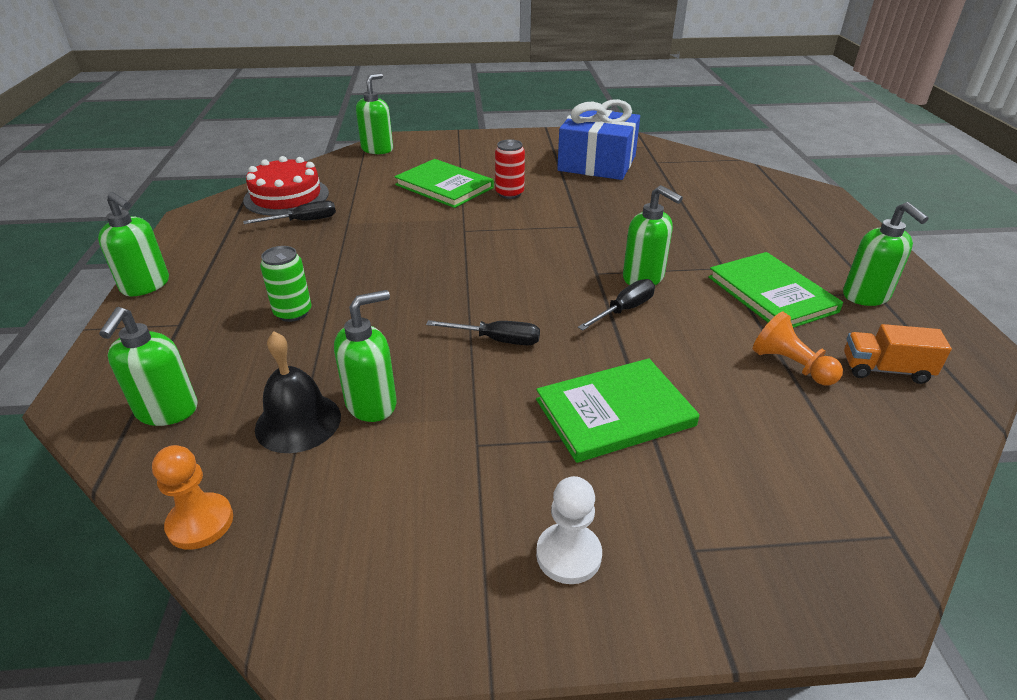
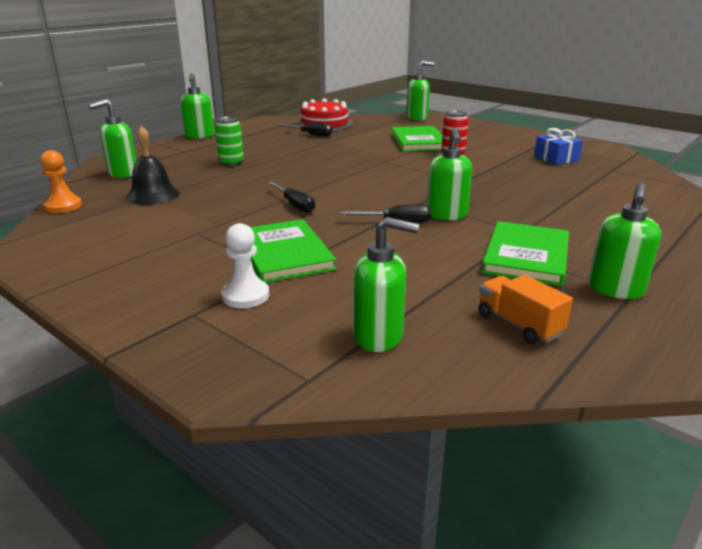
camera: 45 degrees right, 10 degrees down
(372, 404) = (190, 202): green soap dispenser -> green soap dispenser (379, 336)
(568, 555) = (142, 283): white pawn -> white pawn (245, 296)
(597, 163) = (556, 158): blue gift -> blue gift, size x0.53
(614, 412) = (284, 254): green book -> green book turned 45 degrees clockwise
(791, 365) = (445, 288): orange pawn -> none

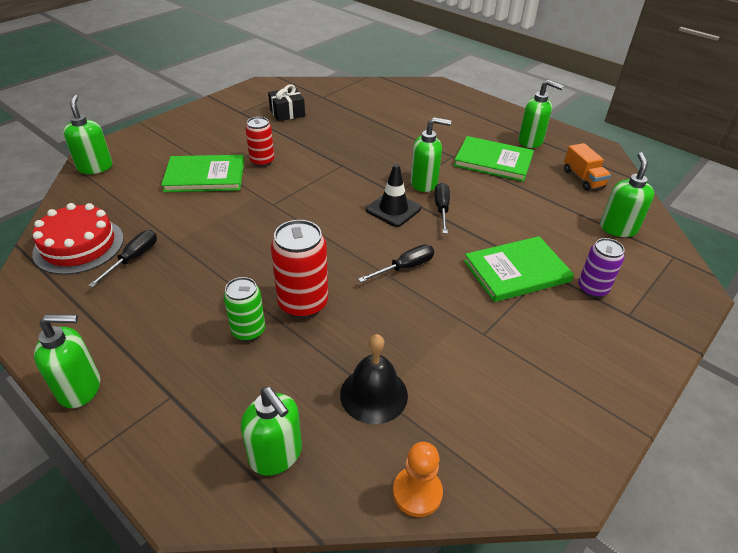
camera: 90 degrees left, 15 degrees up
(245, 296) = (592, 289): white pawn -> purple can
(255, 174) = (303, 303): none -> red can
(389, 201) = (393, 209): none -> black traffic cone
(519, 325) = (583, 178): orange truck -> orange truck turned 75 degrees counterclockwise
(556, 158) = (287, 112): blue gift -> black gift

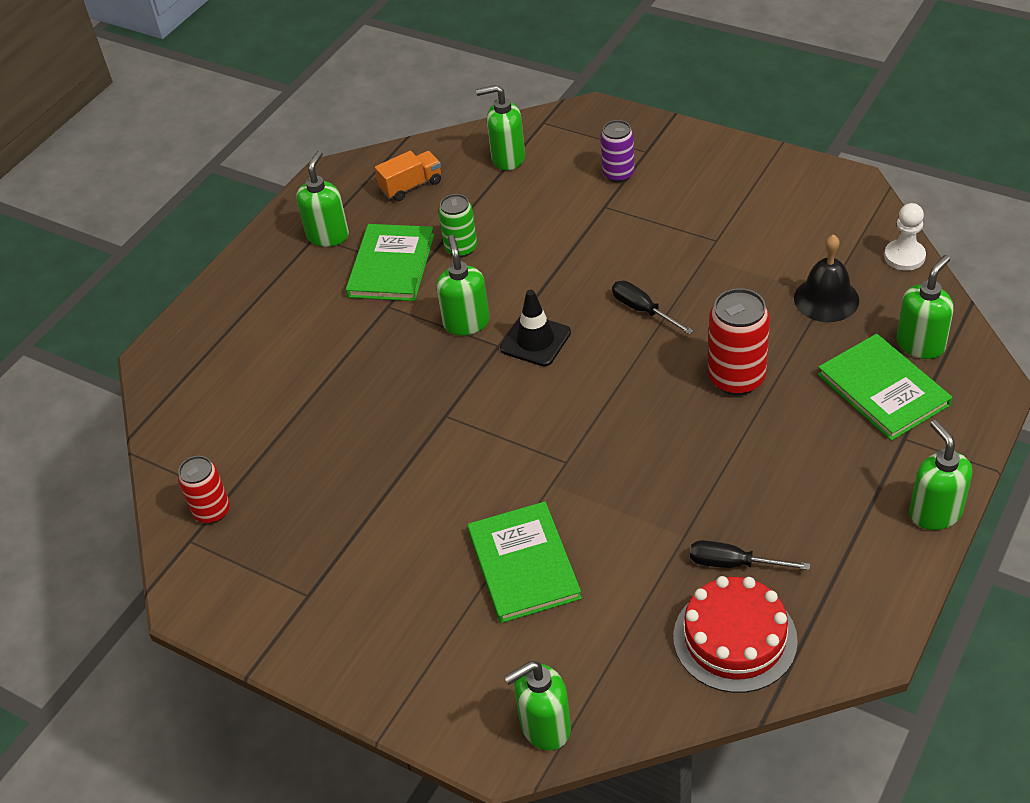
camera: 95 degrees left, 5 degrees up
(248, 331) = (796, 409): green can -> green can (461, 248)
(262, 161) = (461, 509): red can -> red can (212, 511)
(287, 112) = (297, 527): black gift -> none
(417, 492) = (904, 256): orange pawn -> white pawn
(441, 209) = (519, 298): black screwdriver -> none
(516, 271) = (613, 226): green book -> green book (883, 389)

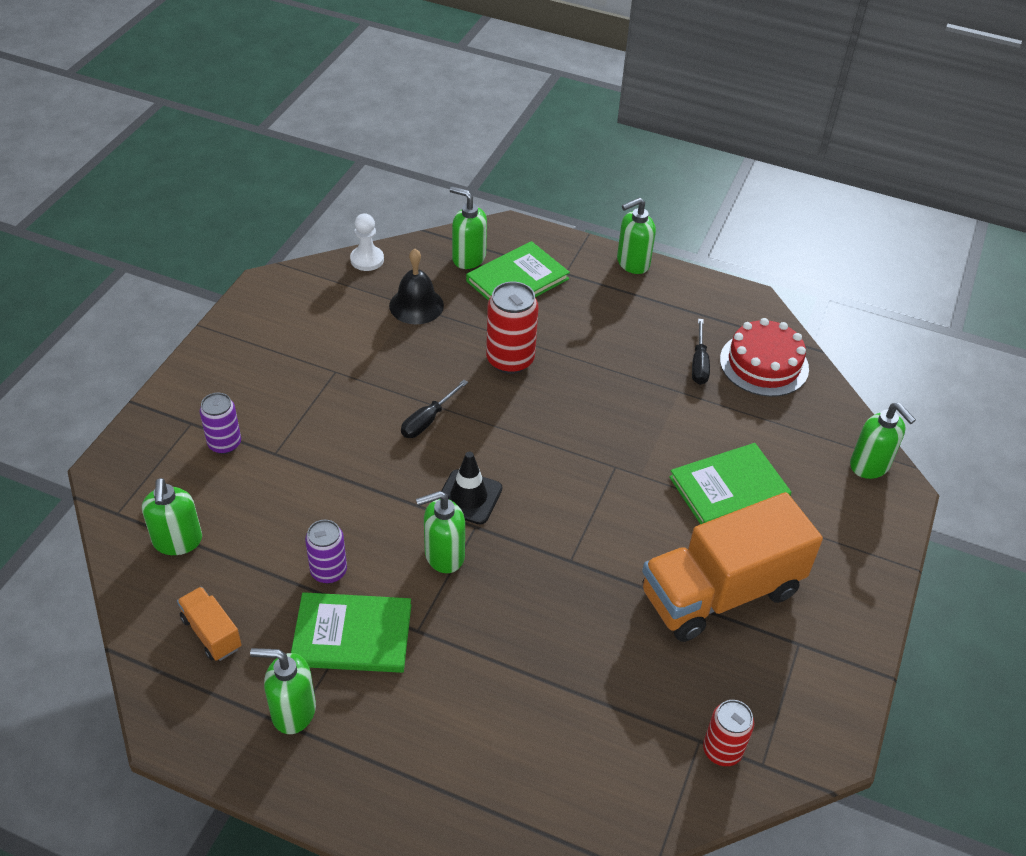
camera: 105 degrees left, 0 degrees up
(383, 535) = (720, 592): none -> orange truck
(461, 248) = (328, 571): green can -> purple can

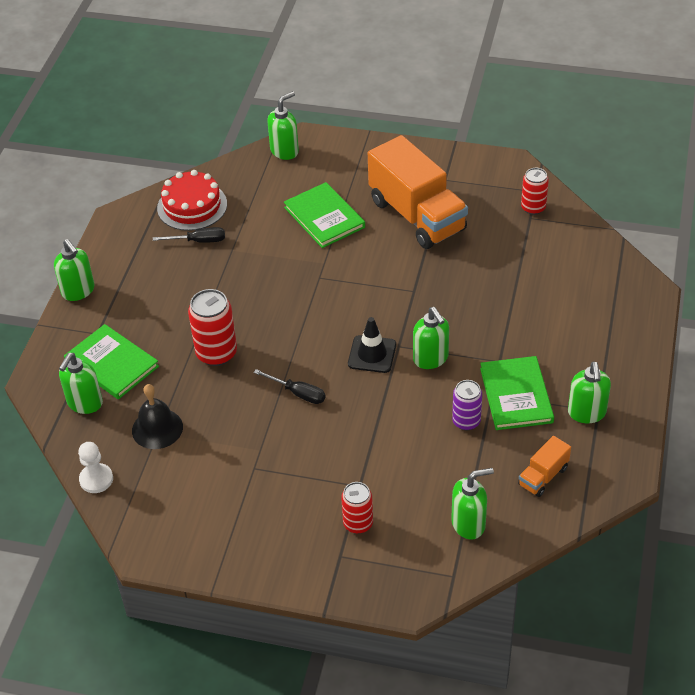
camera: 95 degrees left, 0 degrees up
(224, 444) = (358, 523): purple can -> red can

